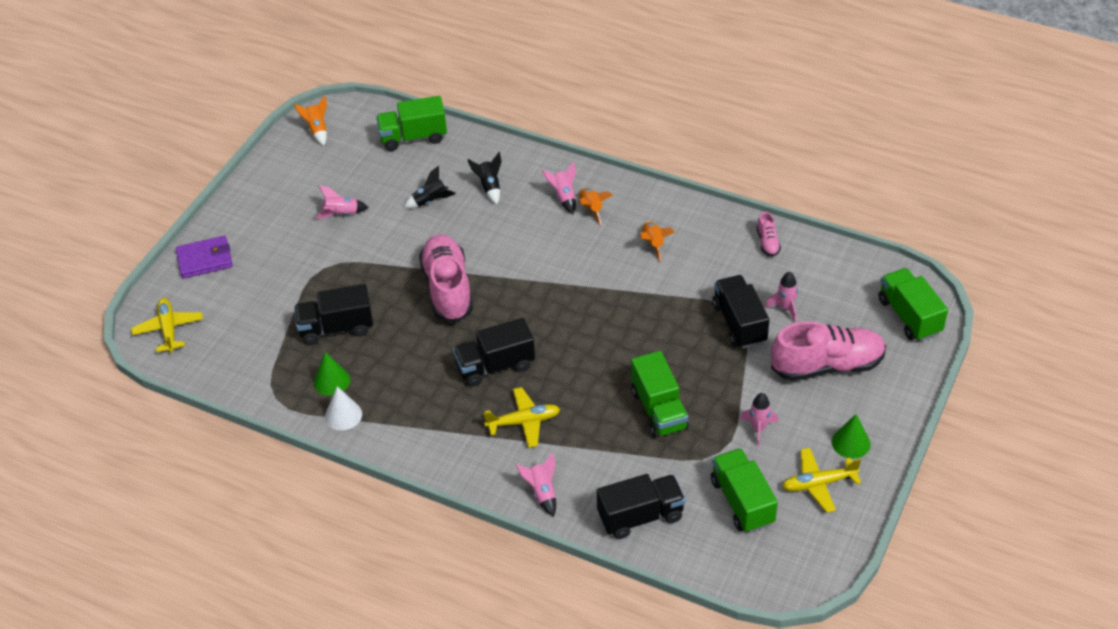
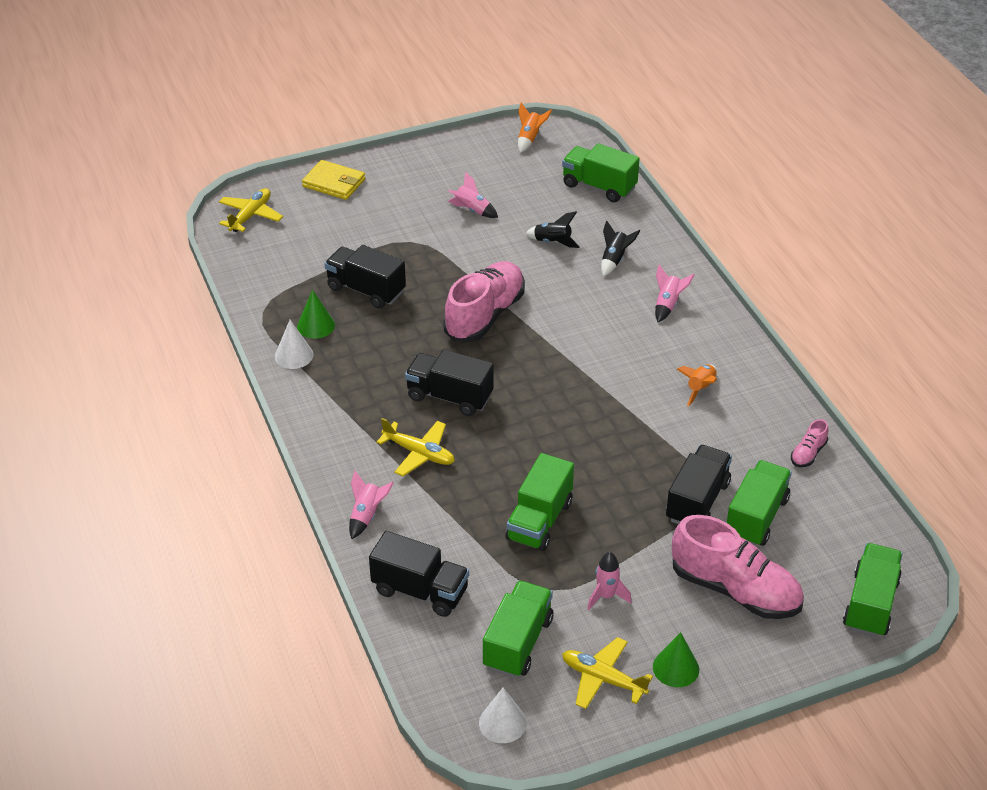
camera: 40 degrees right, 5 degrees down
(205, 259) = (334, 183): purple wallet -> yellow wallet
(591, 209) = (680, 328): orange rocket -> none
(785, 308) = (756, 517): pink rocket -> green truck
(794, 560) = (502, 723): none -> white cone

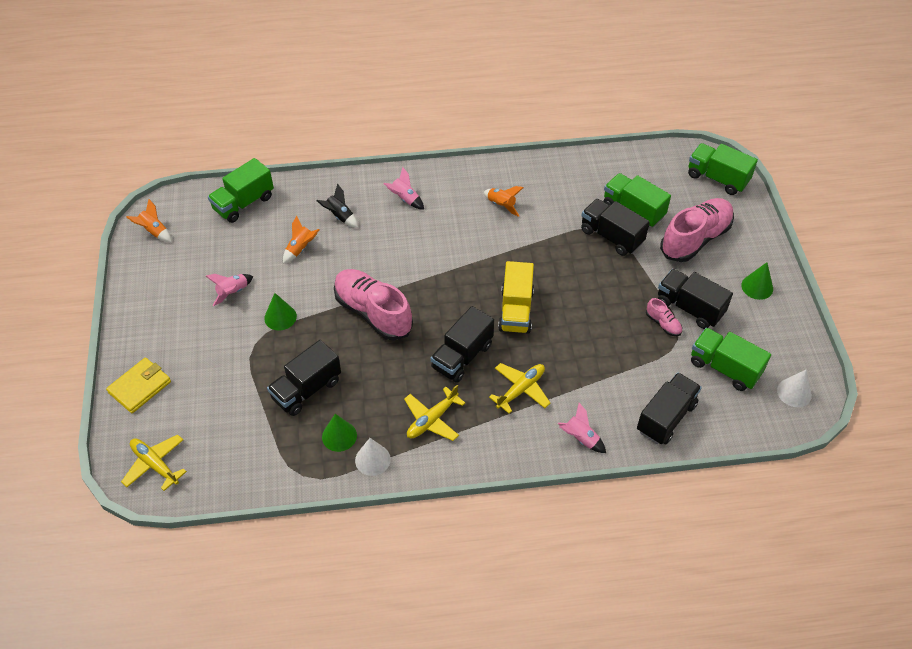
camera: 75 degrees left, 10 degrees up
(452, 250) = (280, 317): none -> green cone
(534, 430) = (516, 310): none -> yellow truck
(539, 521) = (610, 329): green truck -> none
(553, 242) = (301, 249): black rocket -> orange rocket
(603, 679) = (762, 327): yellow plane -> yellow plane (432, 419)
(606, 596) = (689, 308): pink rocket -> black truck
(808, 453) = (581, 168): pink shoe -> pink shoe (663, 324)

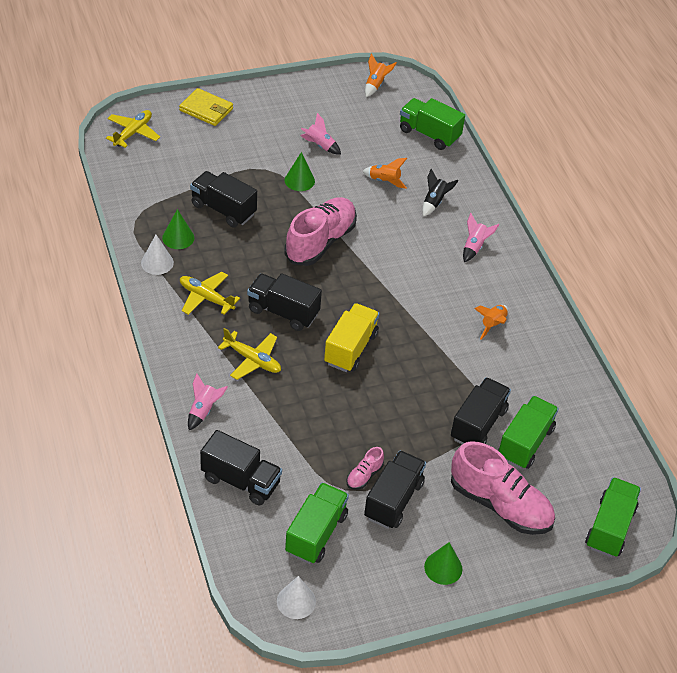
camera: 75 degrees right, 5 degrees down
(516, 310) = (350, 348): yellow truck -> yellow truck turned 120 degrees clockwise

